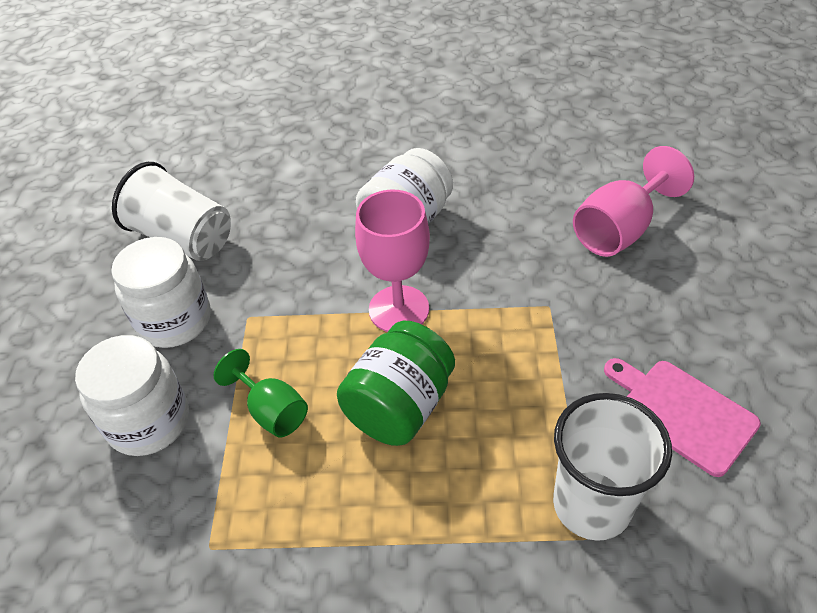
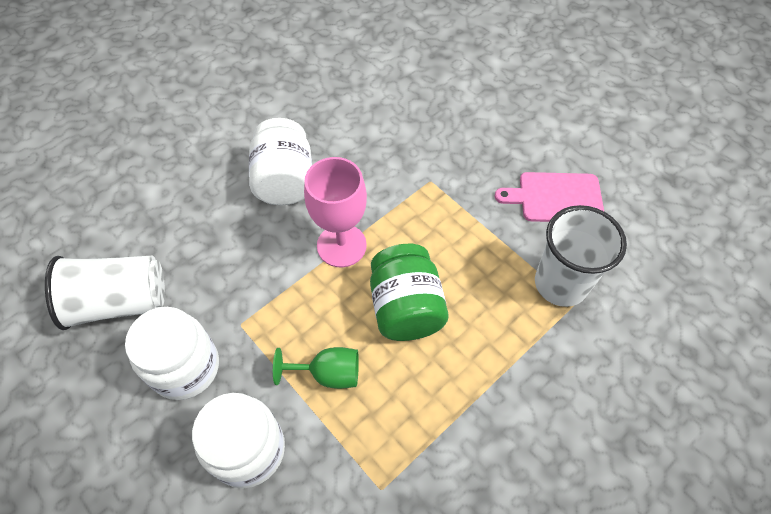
camera: 45 degrees left, 10 degrees up
(619, 230) = (424, 104): pink goblet -> none

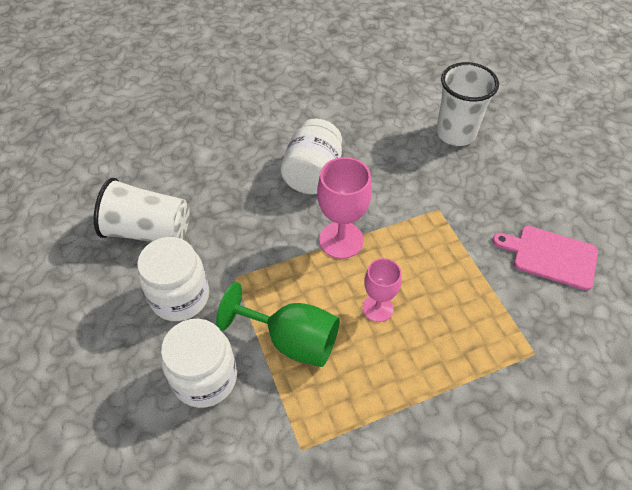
camera: 20 degrees right, 5 degrees down
(328, 374) = (292, 340): green goblet -> green goblet, size x1.55
(406, 308) = (377, 308): green jar -> pink goblet
(560, 284) = (527, 332): white cup -> white cup (455, 133)

